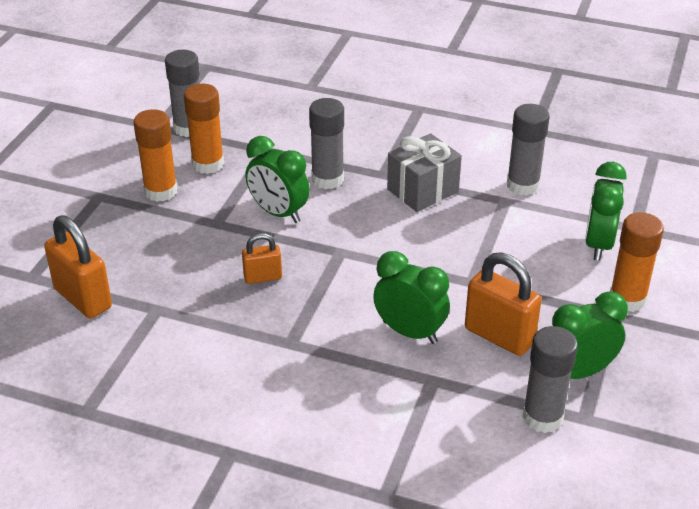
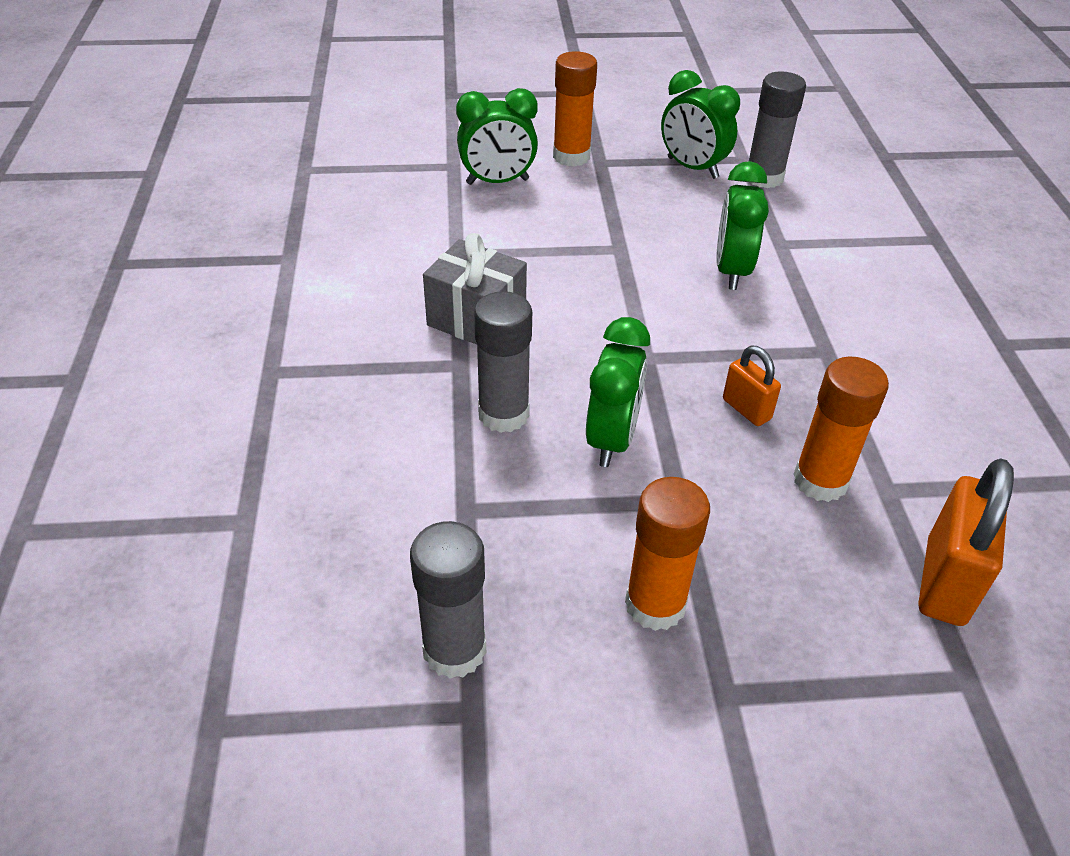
camera: 115 degrees left, 5 degrees up
(208, 164) = (546, 572): orange glue stick -> orange glue stick (820, 481)
(499, 336) = (686, 216): orange padlock -> none
(523, 185) = (418, 245): grey glue stick -> none

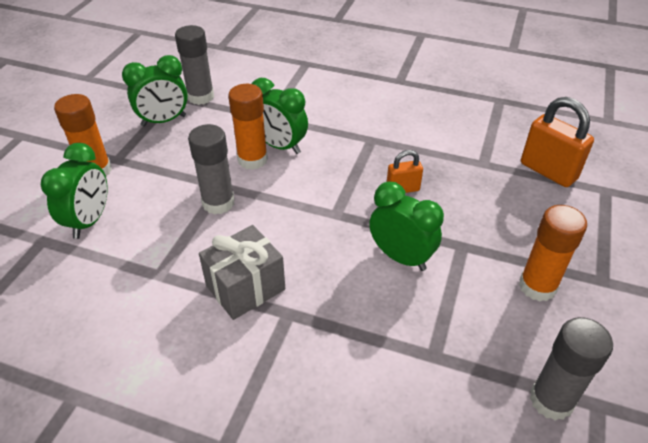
camera: 65 degrees left, 0 degrees up
(503, 414) = (352, 304): grey glue stick -> grey glue stick (218, 203)
(820, 481) = (468, 184): orange glue stick -> orange glue stick (252, 159)

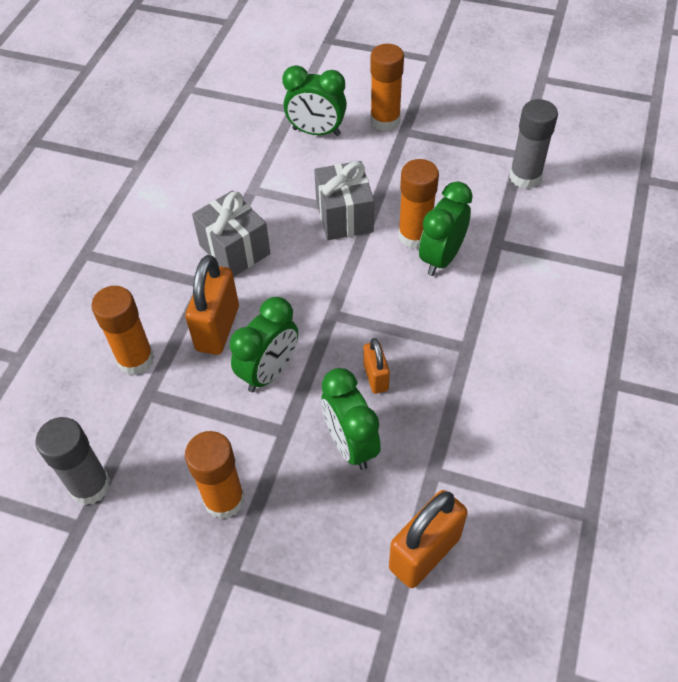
camera: 90 degrees right, 10 degrees up
(164, 121) = (473, 154): green clock -> green clock (350, 444)
(218, 203) = (344, 216): grey glue stick -> grey gift
(350, 298) = (217, 328): none -> orange padlock
(391, 371) = (135, 359): none -> orange glue stick

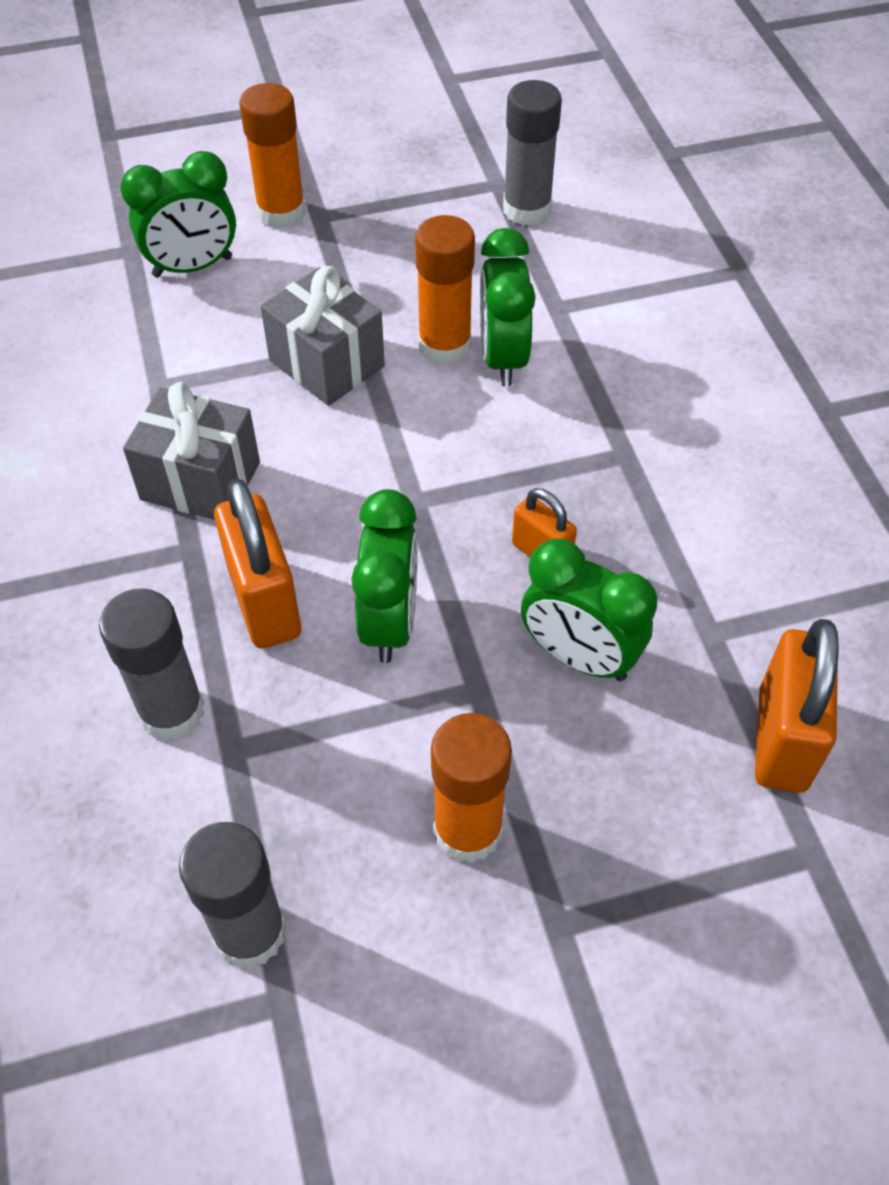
camera: 35 degrees left, 0 degrees up
(135, 359) = (172, 711): orange glue stick -> grey glue stick

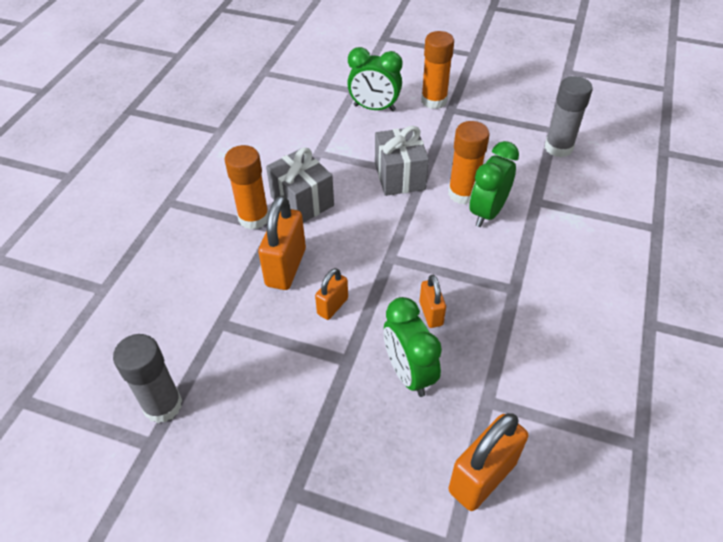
camera: 35 degrees right, 5 degrees down
(172, 711) = (210, 292): grey glue stick -> none
(389, 622) = (332, 306): green clock -> orange padlock
(468, 830) = (289, 421): orange glue stick -> orange glue stick (254, 218)

